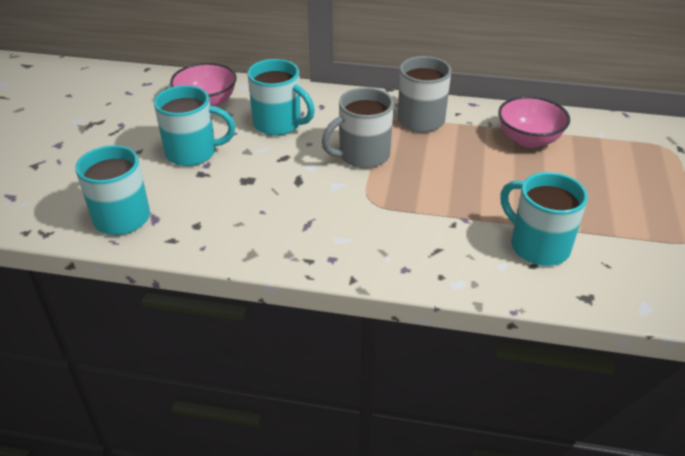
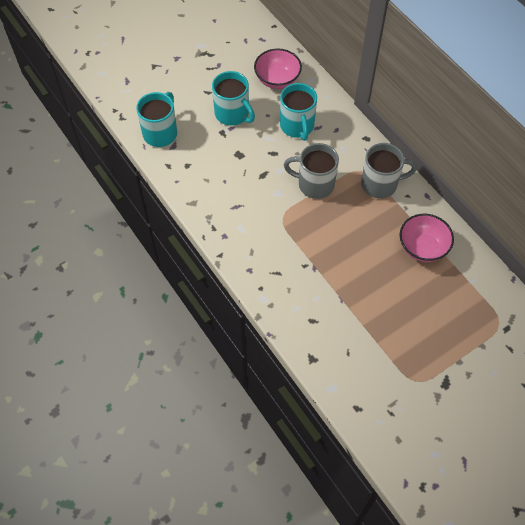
camera: 45 degrees right, 20 degrees up
(537, 246) = (328, 313): turquoise mug -> none

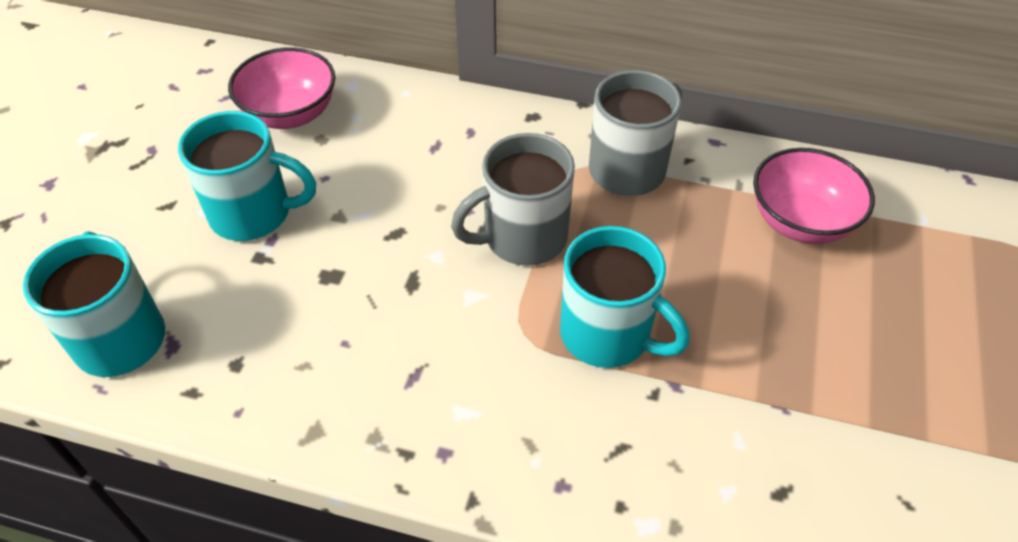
camera: 40 degrees left, 10 degrees down
(297, 126) = (397, 164): turquoise mug -> turquoise mug (608, 335)

